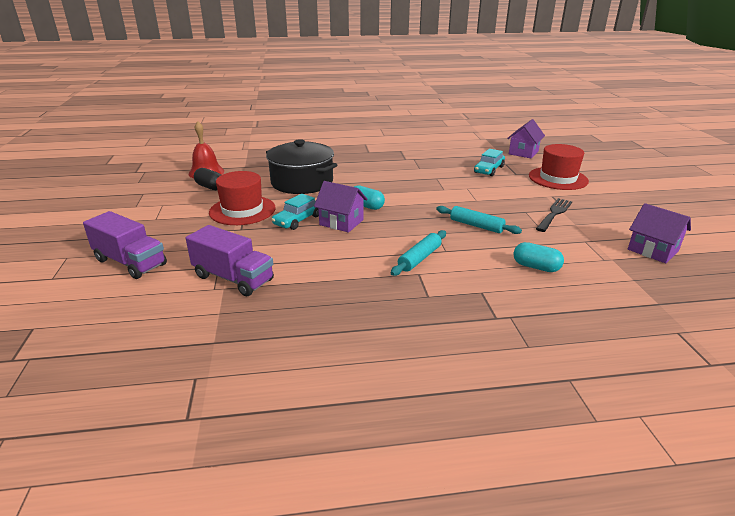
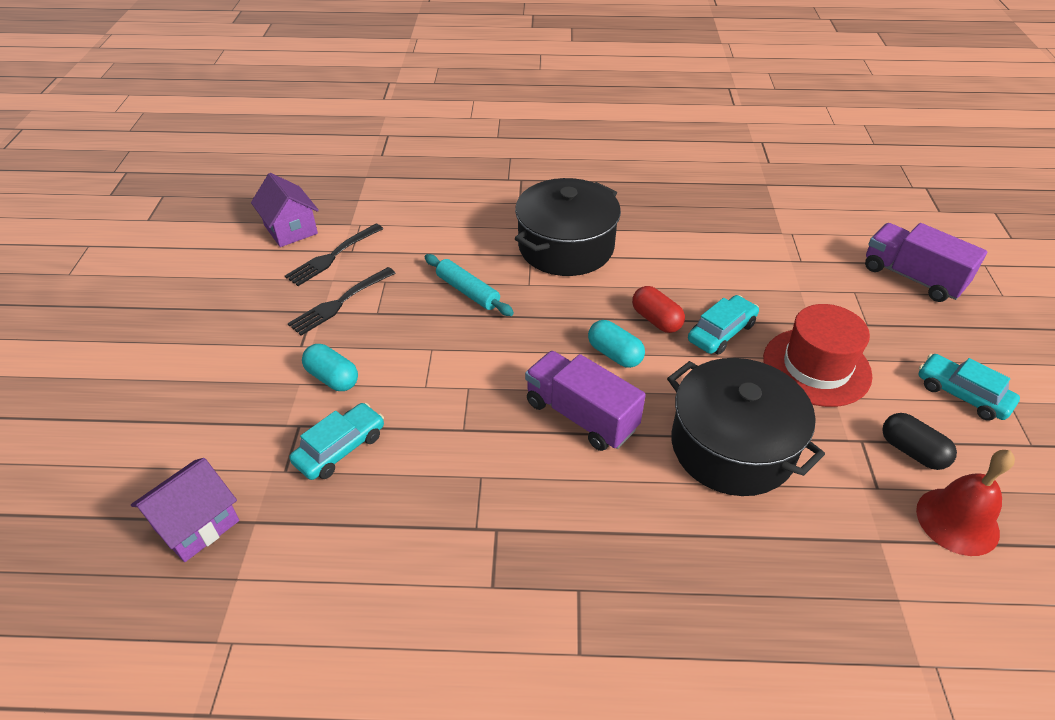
camera: 170 degrees left, 15 degrees up
(161, 206) = (962, 394): none -> turquoise car
(233, 278) = (776, 243): purple truck -> purple truck (581, 415)
(341, 222) = (656, 320): purple house -> red capsule
(419, 258) = (566, 247): turquoise rolling pin -> black pot
(536, 267) = (443, 222): turquoise capsule -> turquoise capsule (332, 378)
(558, 178) = (237, 397): red hat -> none
(594, 237) = (333, 256): none -> black fork

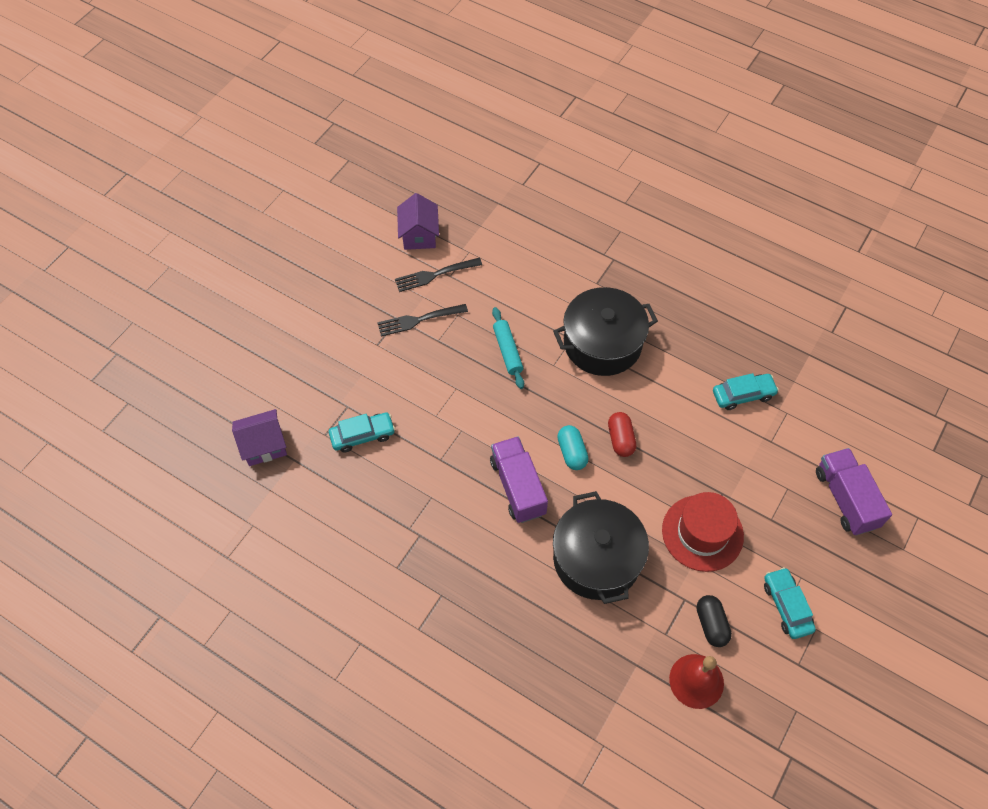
camera: 30 degrees right, 15 degrees up
(332, 378) = (383, 380): turquoise capsule -> none
(721, 332) = (658, 472): turquoise car -> turquoise car (743, 395)

